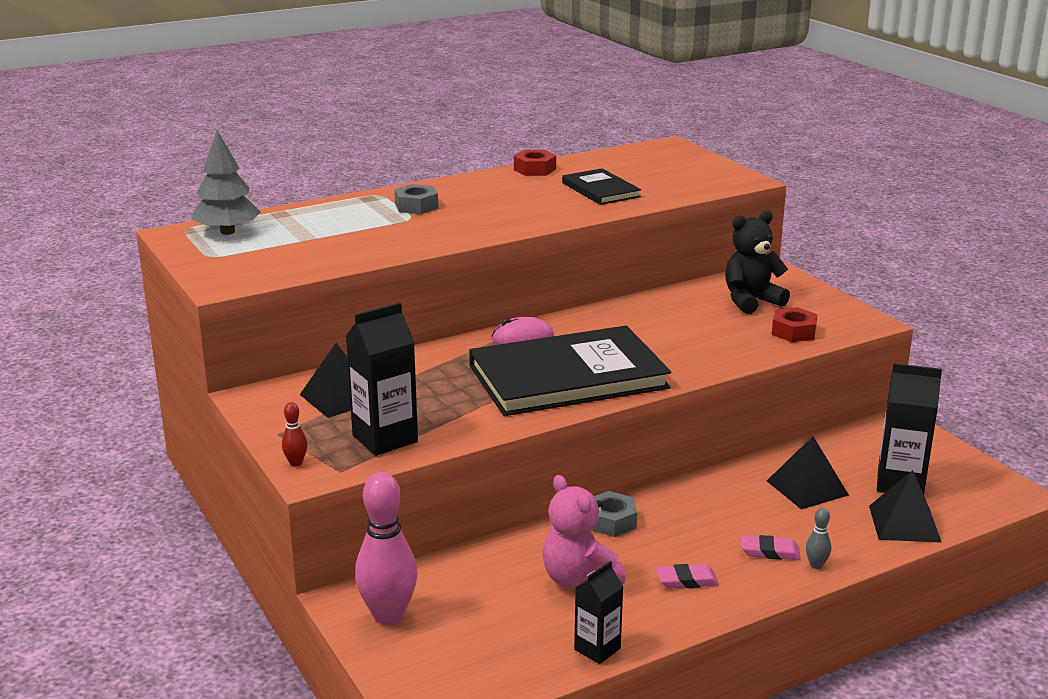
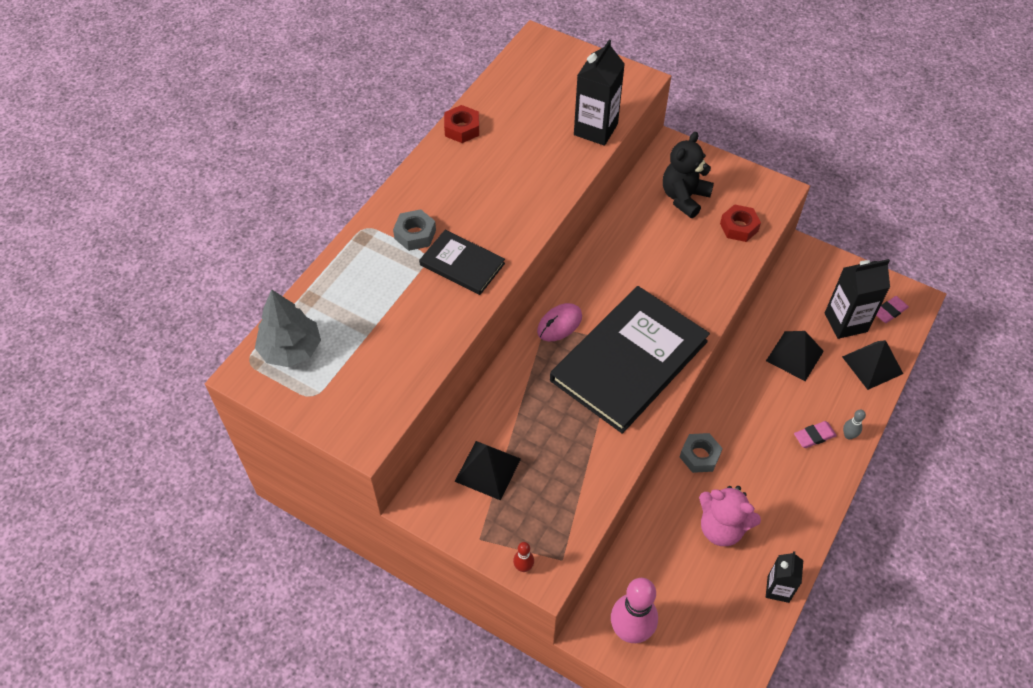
camera: 30 degrees left, 30 degrees up
(385, 439) = (562, 504): black carton -> black carton (595, 129)
(600, 190) = (541, 143): black book -> black book (462, 264)
(687, 580) = (785, 492): pink eraser -> pink eraser (889, 311)

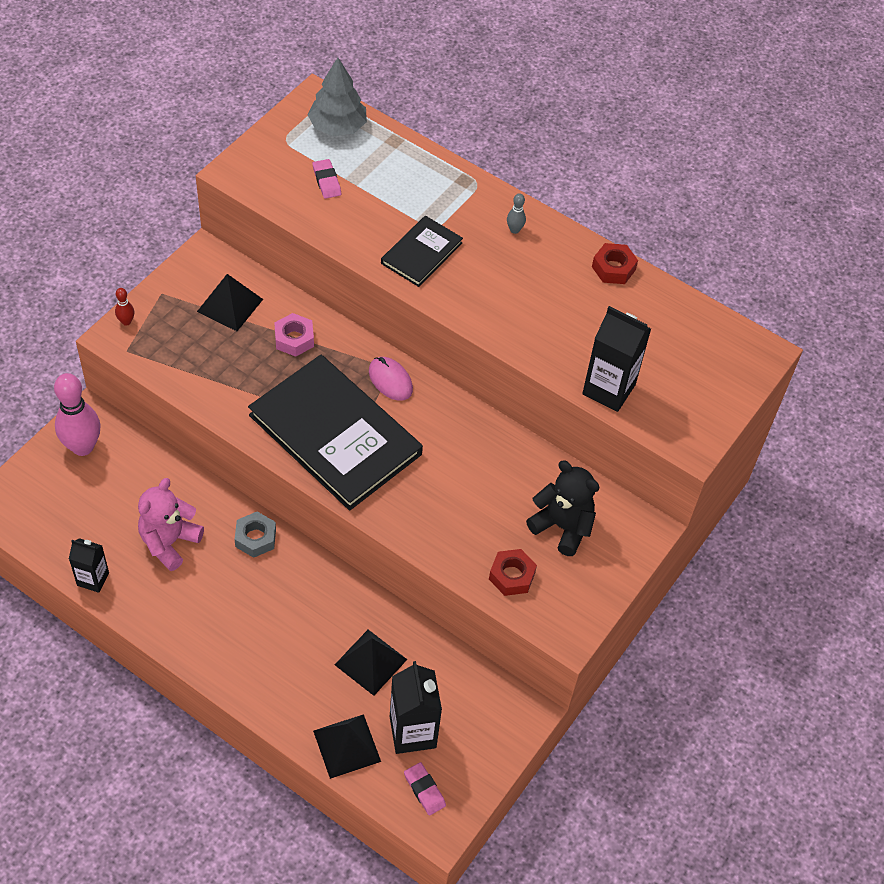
camera: 90 degrees right, 0 degrees up
(415, 234) = (464, 220): grey nut -> none
(523, 407) = (294, 339): none -> pink nut
(814, 436) = (260, 656): pink eraser -> pink eraser (326, 181)
(848, 435) = (255, 692): grey bowling pin -> grey bowling pin (514, 230)

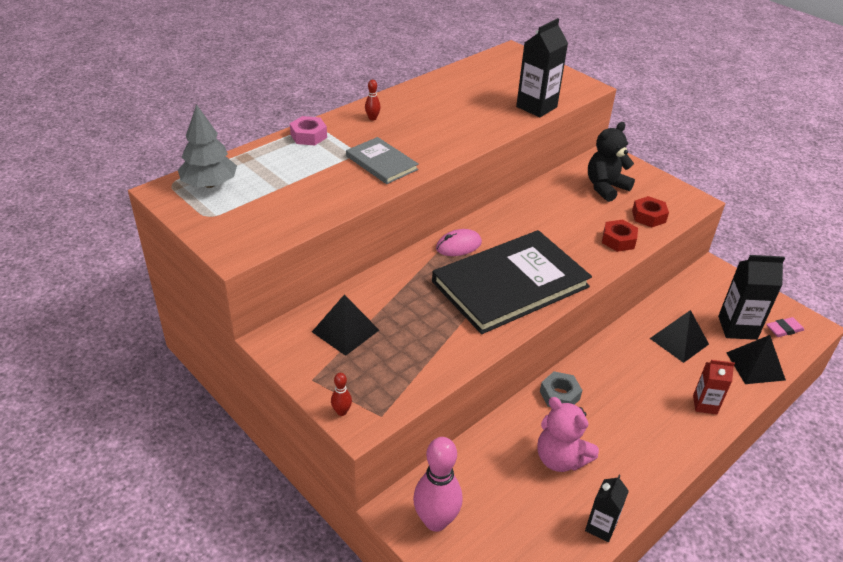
camera: 75 degrees left, 15 degrees down
(270, 683) = (705, 405): none -> red carton
(294, 339) = (399, 294): pink nut -> pink nut (308, 136)
(326, 181) = (275, 199): pink eraser -> none
(421, 253) = (381, 163): black book -> grey book
(514, 230) = (372, 118): grey bowling pin -> red bowling pin
(613, 268) = (425, 87): red nut -> red nut (618, 240)

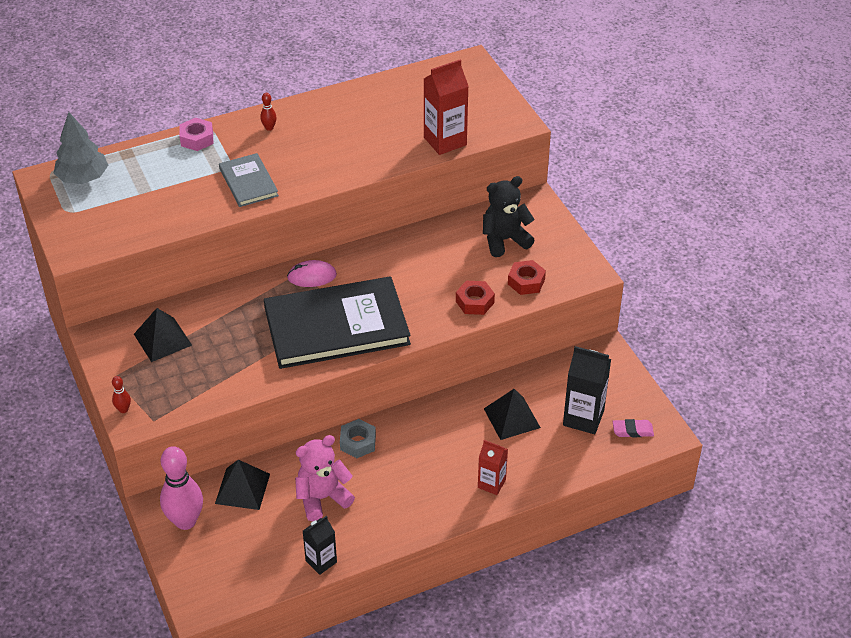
camera: 20 degrees right, 5 degrees up
(536, 107) = (445, 141): black carton -> red carton
(560, 458) = (322, 498): pink teddy bear -> pink teddy bear turned 90 degrees clockwise
(755, 366) = (571, 459): black pyramid -> black pyramid (242, 488)

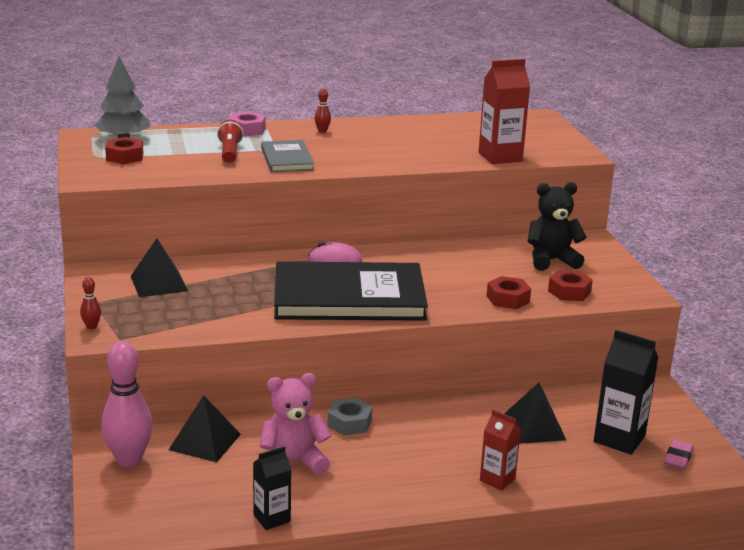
camera: 10 degrees right, 20 degrees down
(95, 208) = (125, 157): none -> red nut
(191, 181) = (229, 152): none -> red flashlight
(632, 430) = (678, 458): pink eraser -> pink eraser turned 75 degrees counterclockwise

